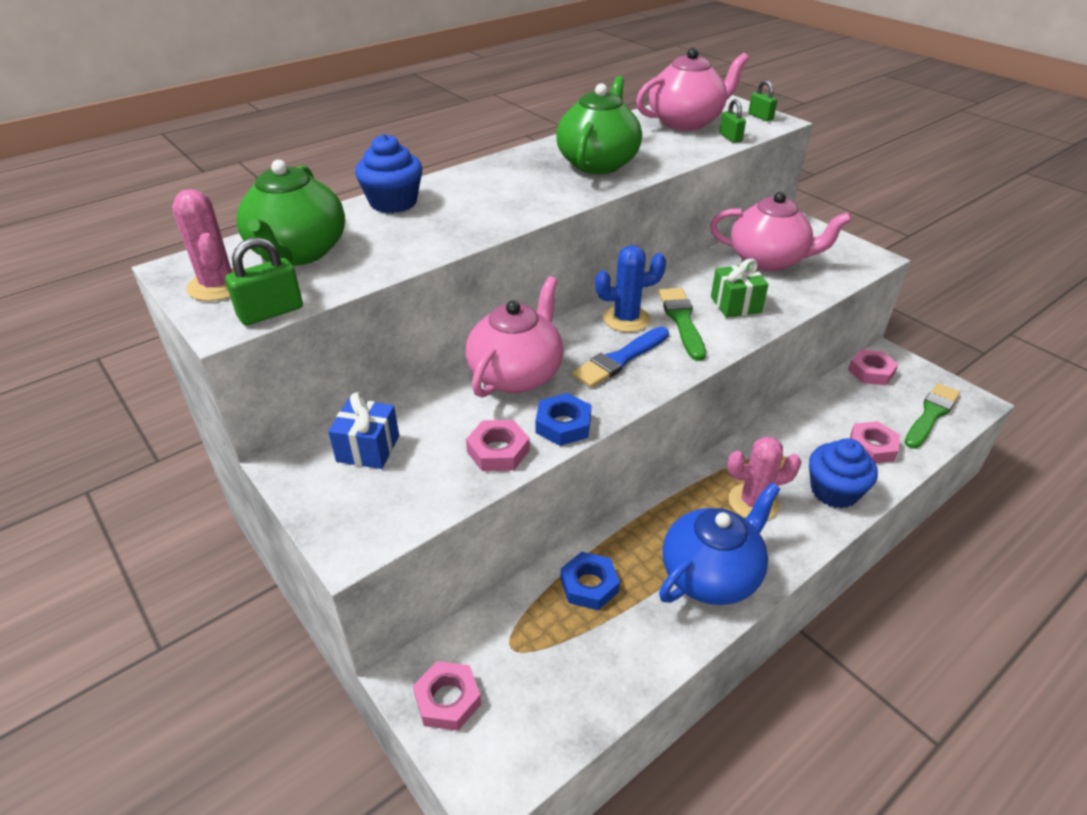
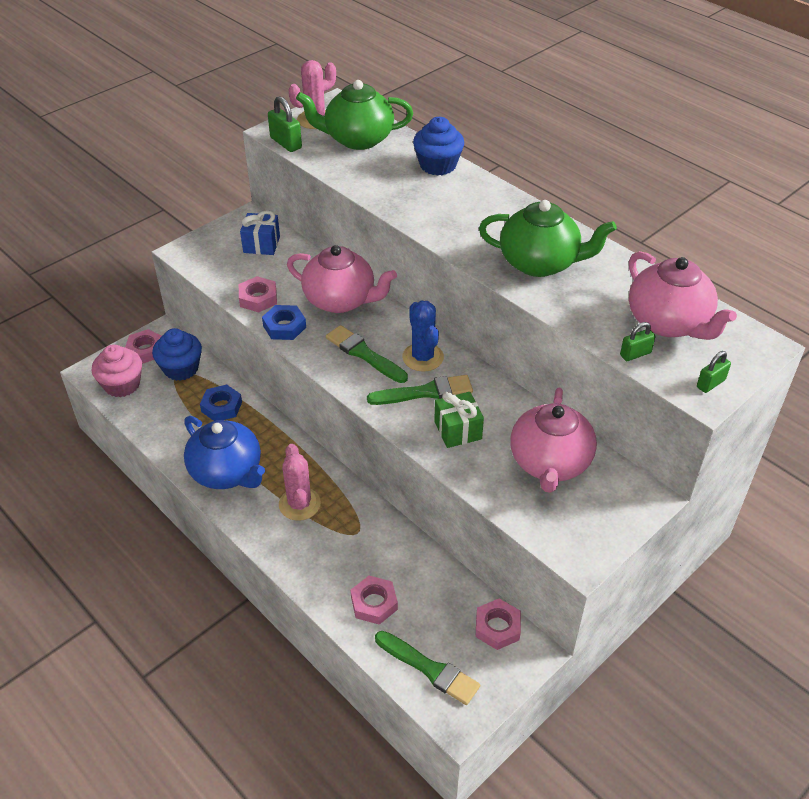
camera: 85 degrees right, 5 degrees up
(529, 730) = (122, 385): none -> pink cupcake
(620, 359) = (364, 354): blue brush -> green brush
(834, 491) = (314, 562): blue cupcake -> blue cupcake (181, 368)

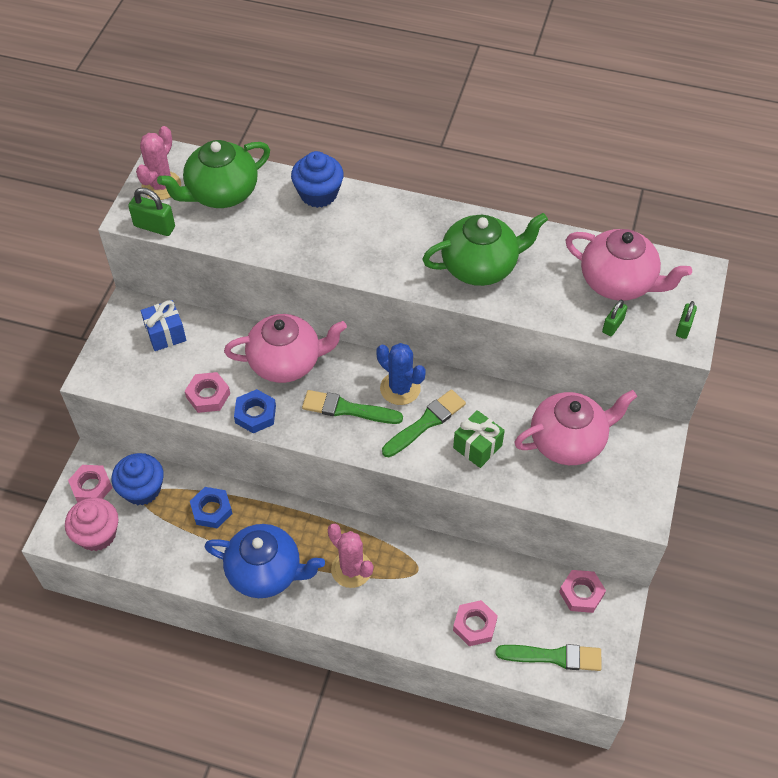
camera: 30 degrees left, 10 degrees up
(550, 463) = (568, 441): pink teapot -> pink teapot turned 90 degrees counterclockwise

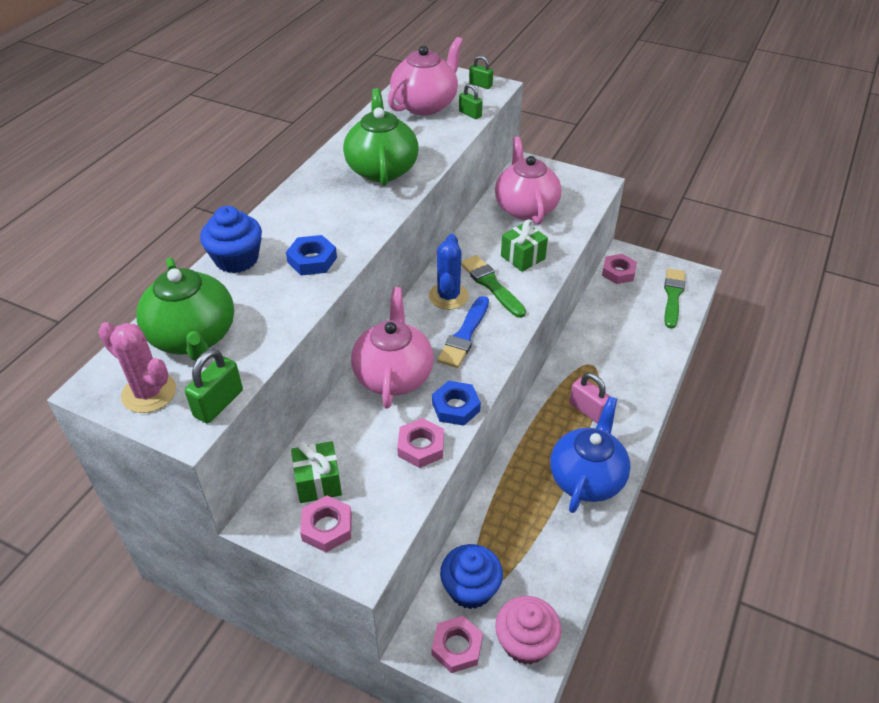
camera: 80 degrees left, 10 degrees down
(165, 334) = (318, 482): blue gift -> green gift
(211, 510) = (508, 520): blue nut -> blue nut (312, 260)
(347, 409) = (464, 335): green brush -> blue brush
(351, 569) = (588, 410): pink cactus -> pink padlock
(400, 388) = (448, 296): blue cactus -> blue cactus turned 45 degrees counterclockwise
(474, 625) = (646, 336): pink nut -> pink nut (327, 527)

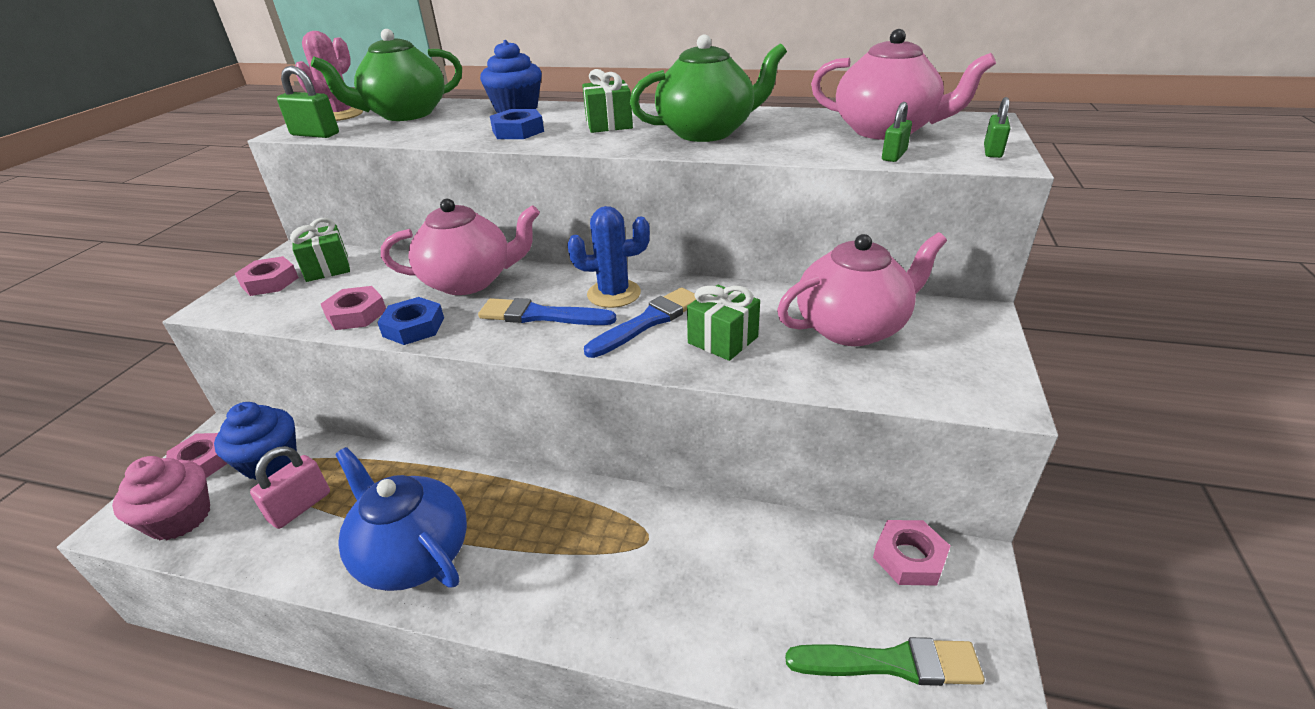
camera: 80 degrees right, 10 degrees down
(329, 210) = (609, 124): none -> green gift
(491, 285) = (648, 321): green brush -> blue brush
(586, 478) = (413, 554): blue teapot -> blue teapot turned 150 degrees counterclockwise
(588, 410) = (546, 543): pink padlock -> pink padlock (300, 507)

